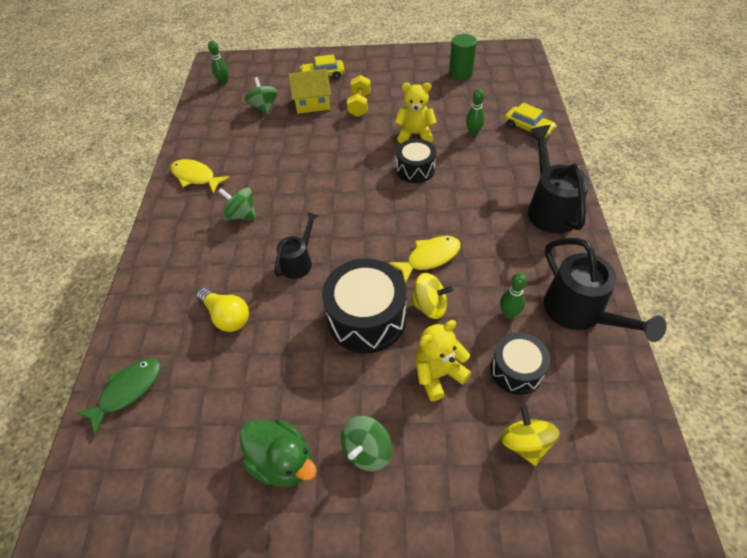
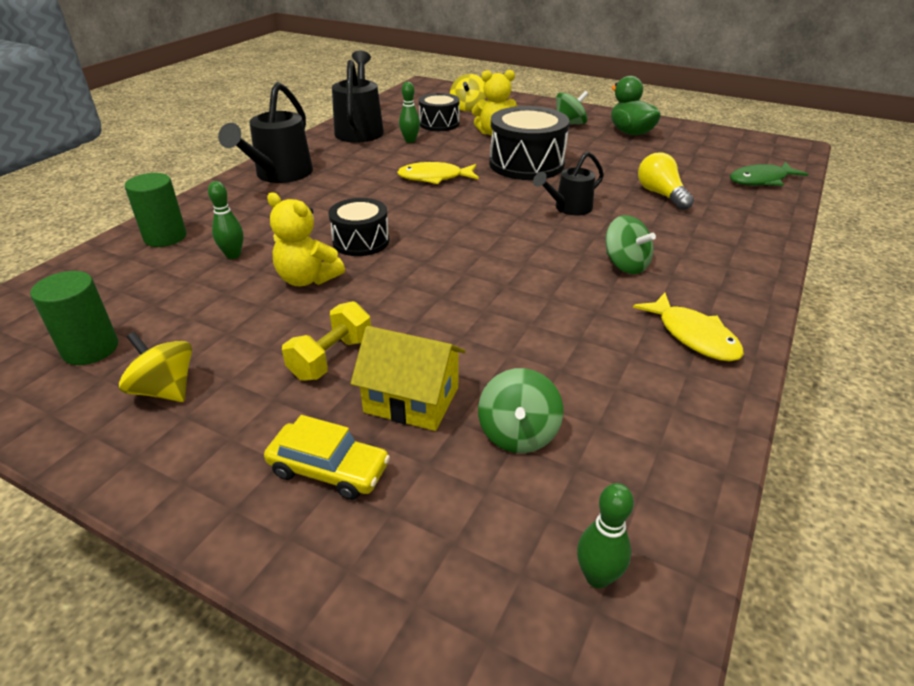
camera: 155 degrees left, 15 degrees down
(430, 306) = (466, 157): yellow spinning top -> yellow spinning top (165, 390)
(528, 128) = (165, 237): yellow car -> green cylinder

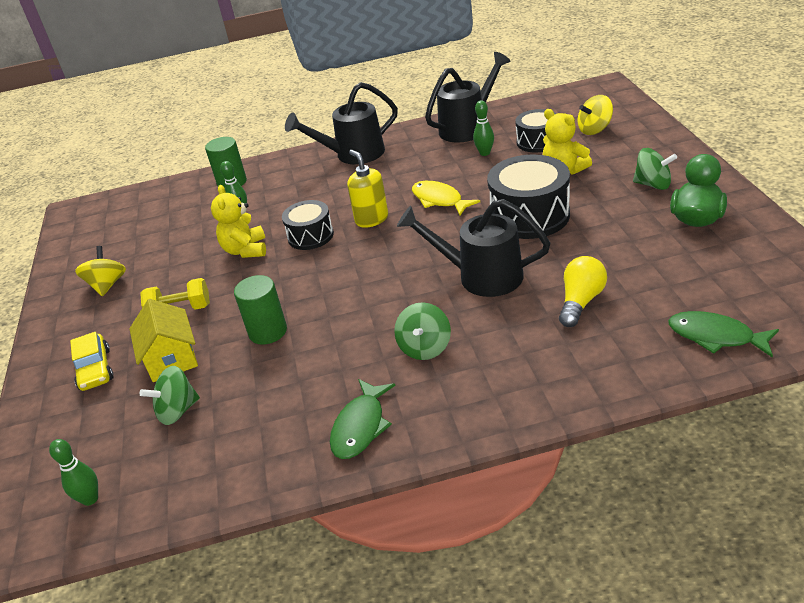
camera: 55 degrees right, 0 degrees up
(90, 349) = (116, 244): green cylinder -> green cylinder (268, 331)
(398, 209) = (371, 219): none -> yellow soap dispenser
(568, 208) = (480, 276): black watering can -> black watering can, size x1.66
(693, 336) = (360, 426): yellow fish -> green fish

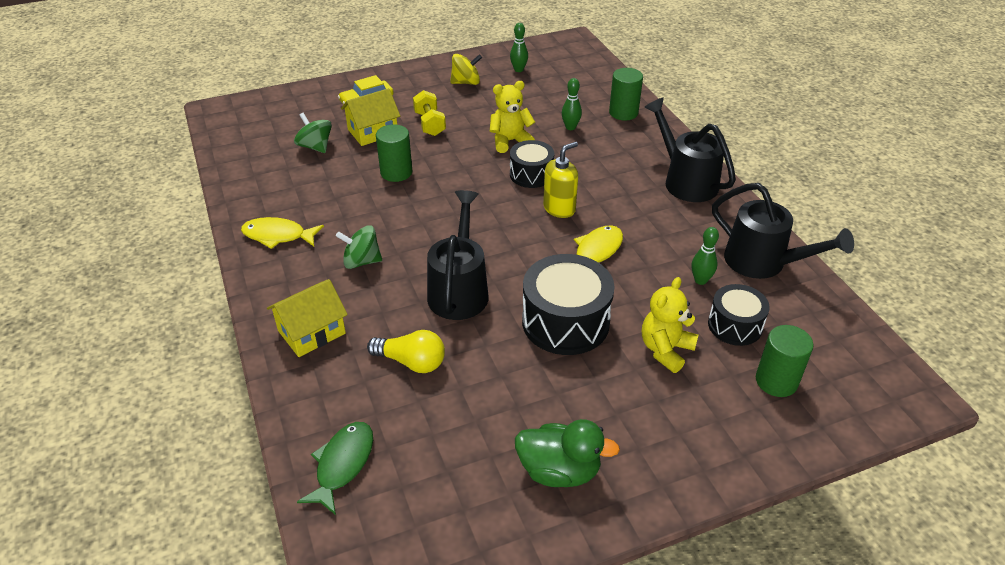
camera: 75 degrees right, 5 degrees up
(90, 499) = (244, 129): green bowling pin -> green bowling pin (518, 70)
(360, 426) = (278, 236): green fish -> yellow fish
(537, 376) = (311, 332): none -> yellow house
(594, 130) = (776, 381): yellow spinning top -> green cylinder
(653, 184) = (637, 434): green spinning top -> none

